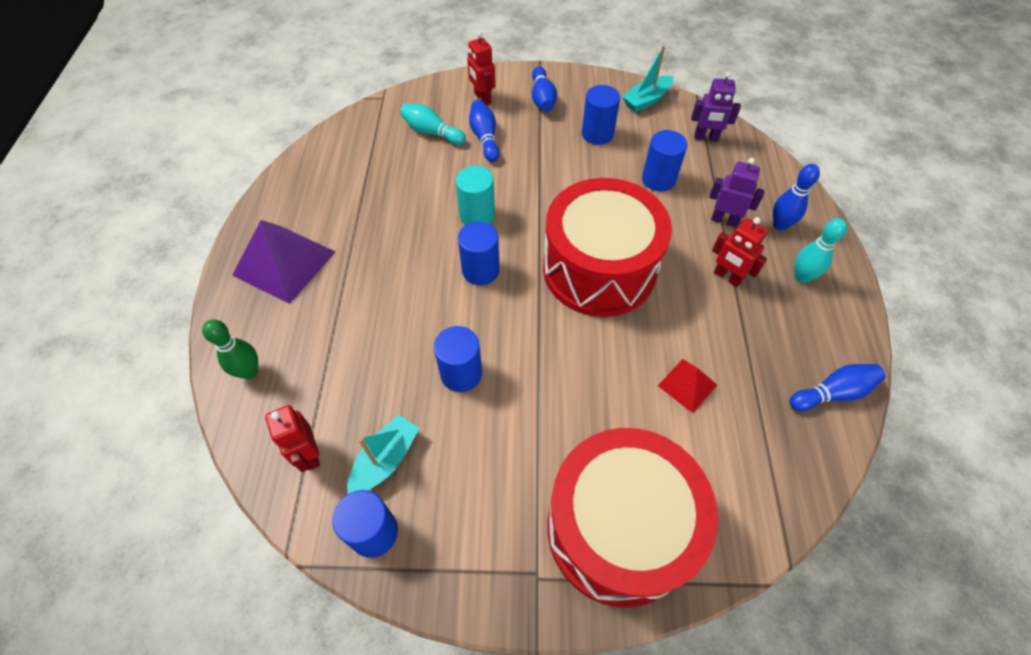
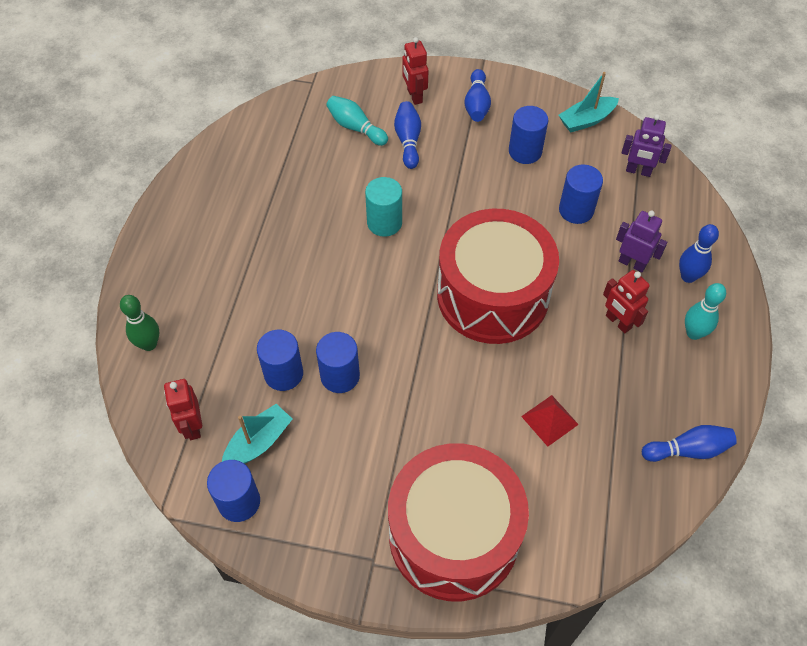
camera: 10 degrees right, 0 degrees up
(284, 263) = (192, 245): purple pyramid -> none
(480, 270) = (377, 279): blue cylinder -> blue cylinder (283, 374)

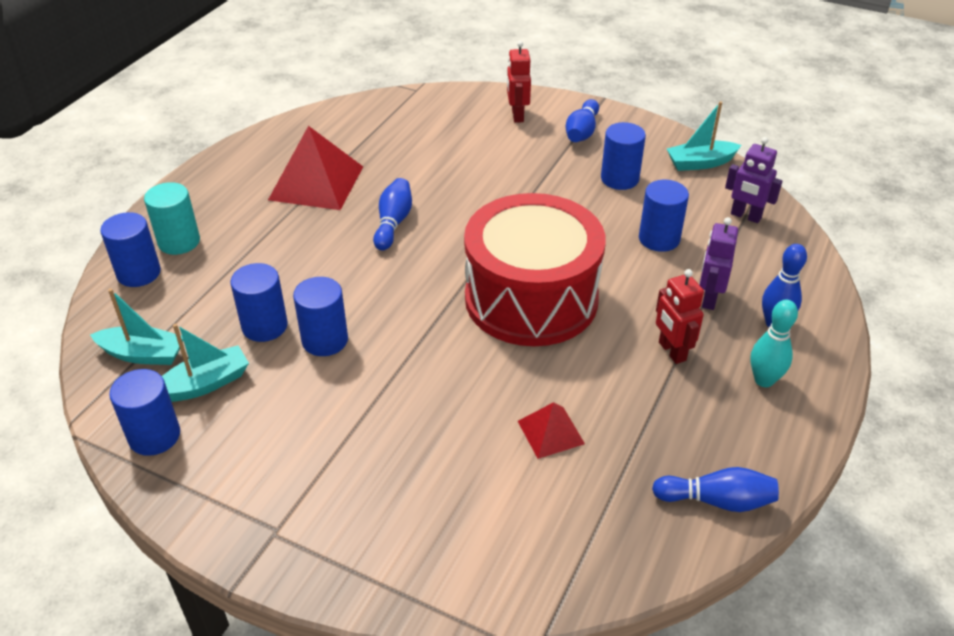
camera: 15 degrees right, 15 degrees down
(149, 344) = (139, 273): green bowling pin -> blue cylinder
(192, 426) = (143, 354): red robot -> turquoise boat
(264, 210) = (316, 183): none -> red pyramid
(356, 128) = (443, 131): turquoise bowling pin -> none
(384, 222) = (437, 214): turquoise cylinder -> turquoise cylinder (179, 242)
(408, 141) = (494, 150): blue bowling pin -> blue bowling pin (393, 223)
(454, 535) = (384, 526): red drum -> none
(632, 263) = (709, 298): purple robot -> purple robot turned 120 degrees counterclockwise

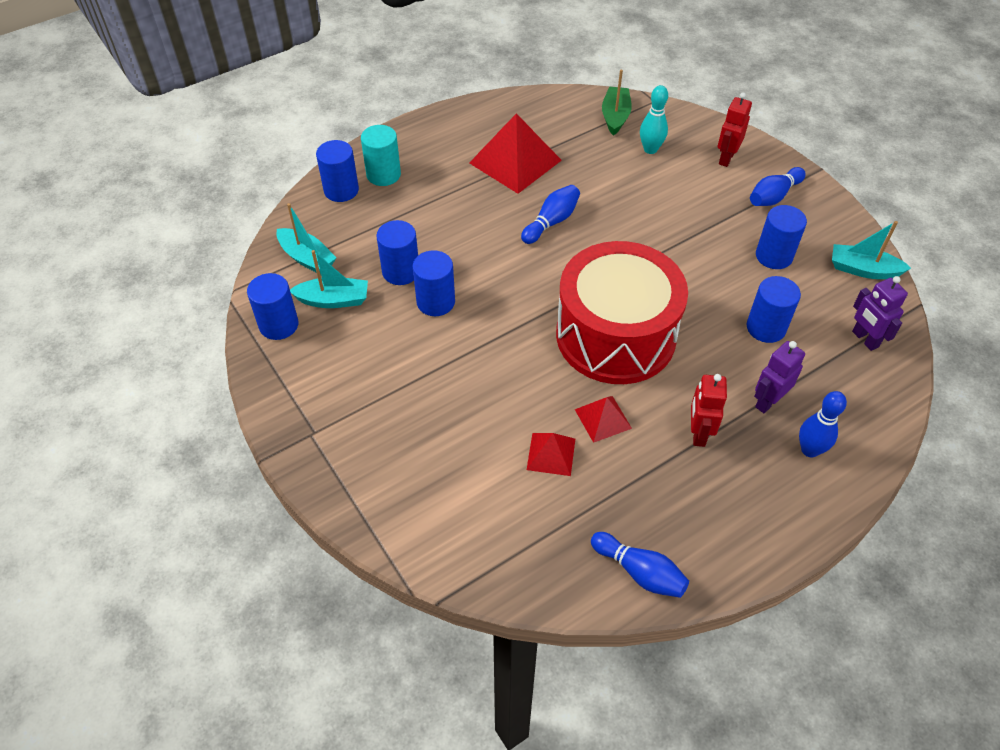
camera: 30 degrees right, 10 degrees up
(388, 114) = (615, 116): none -> green boat
(576, 377) = (603, 418): none -> red pyramid
(764, 380) = (759, 494): turquoise bowling pin -> turquoise bowling pin (650, 149)

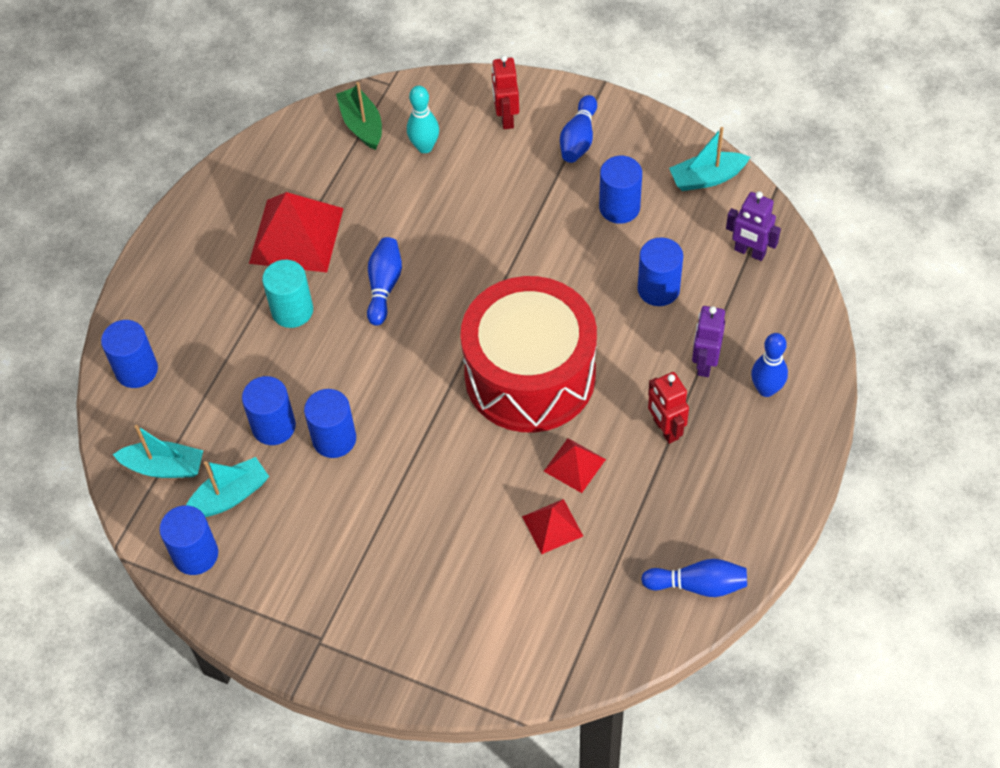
camera: 30 degrees left, 5 degrees up
(383, 174) = (168, 327): turquoise cylinder -> turquoise cylinder (292, 310)

